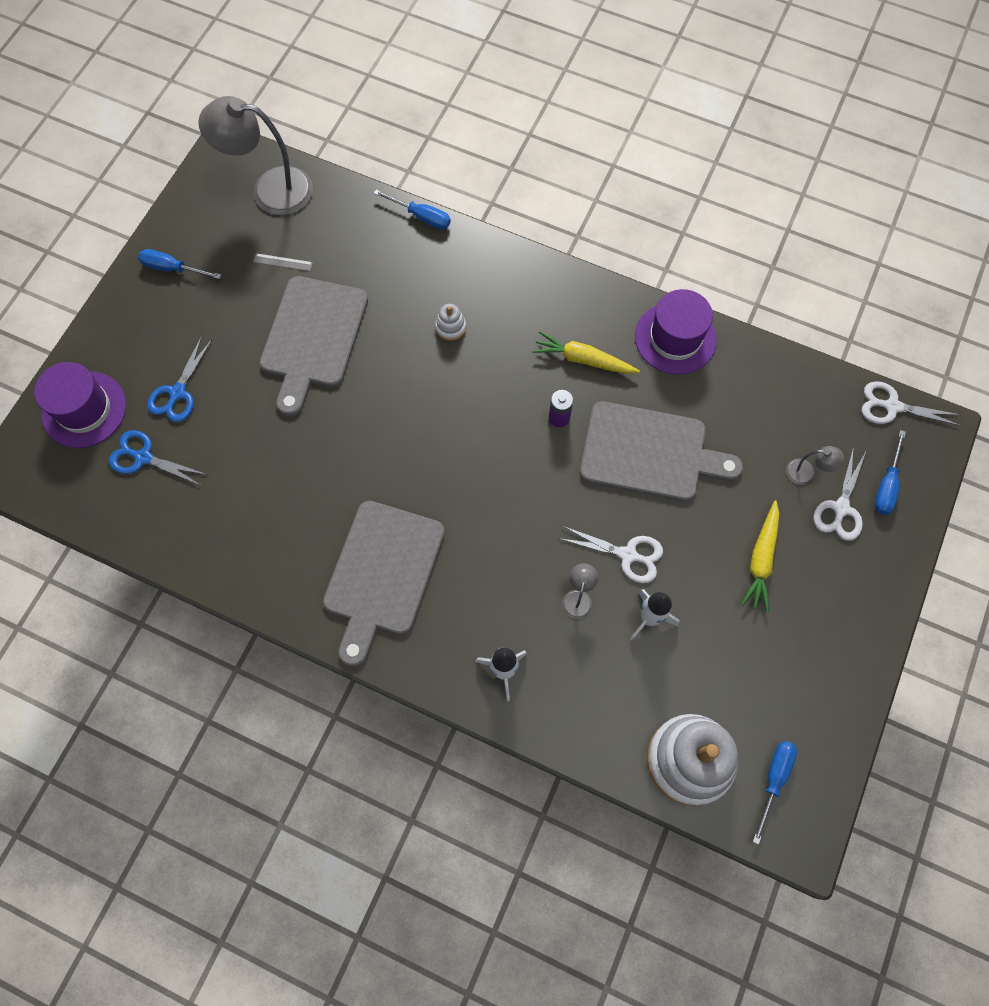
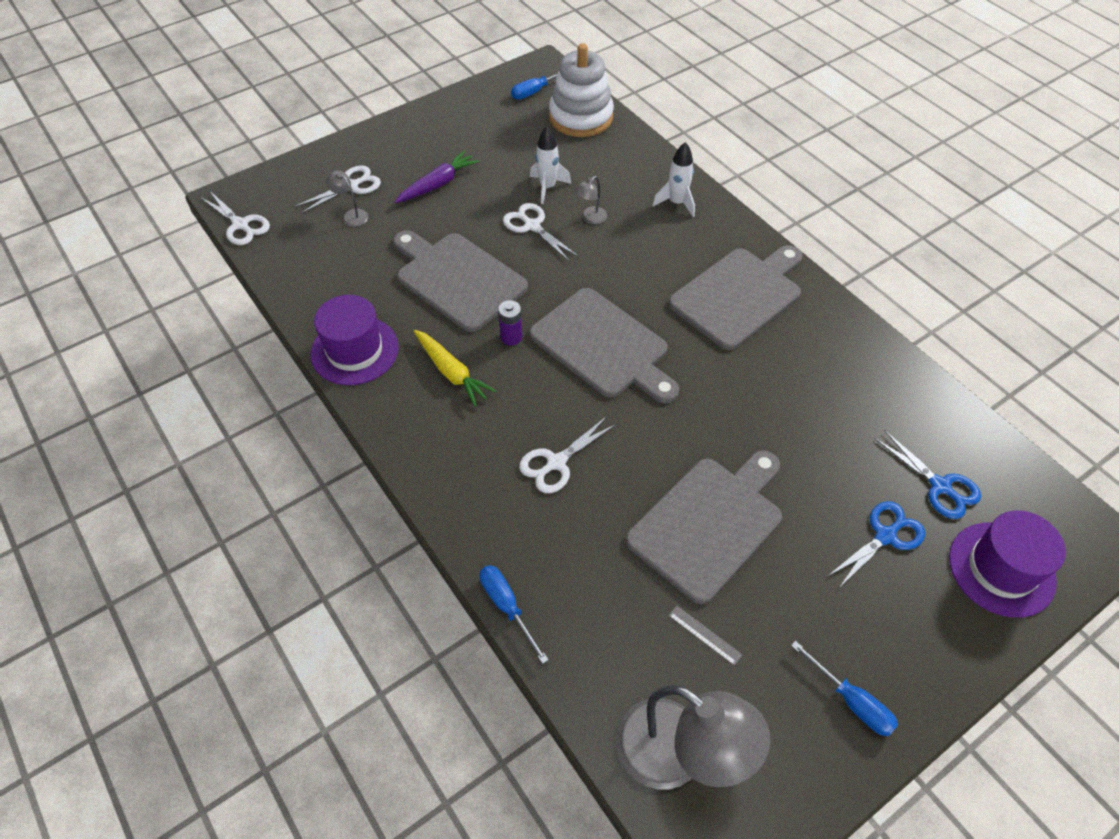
camera: 150 degrees left, 15 degrees down
(450, 327) = (556, 463): white stacking toy -> white scissors
(476, 450) = (603, 346): none -> grey cutting board
(761, 560) = (438, 184): yellow carrot -> purple carrot
(886, 485) = (303, 185): blue screwdriver -> none

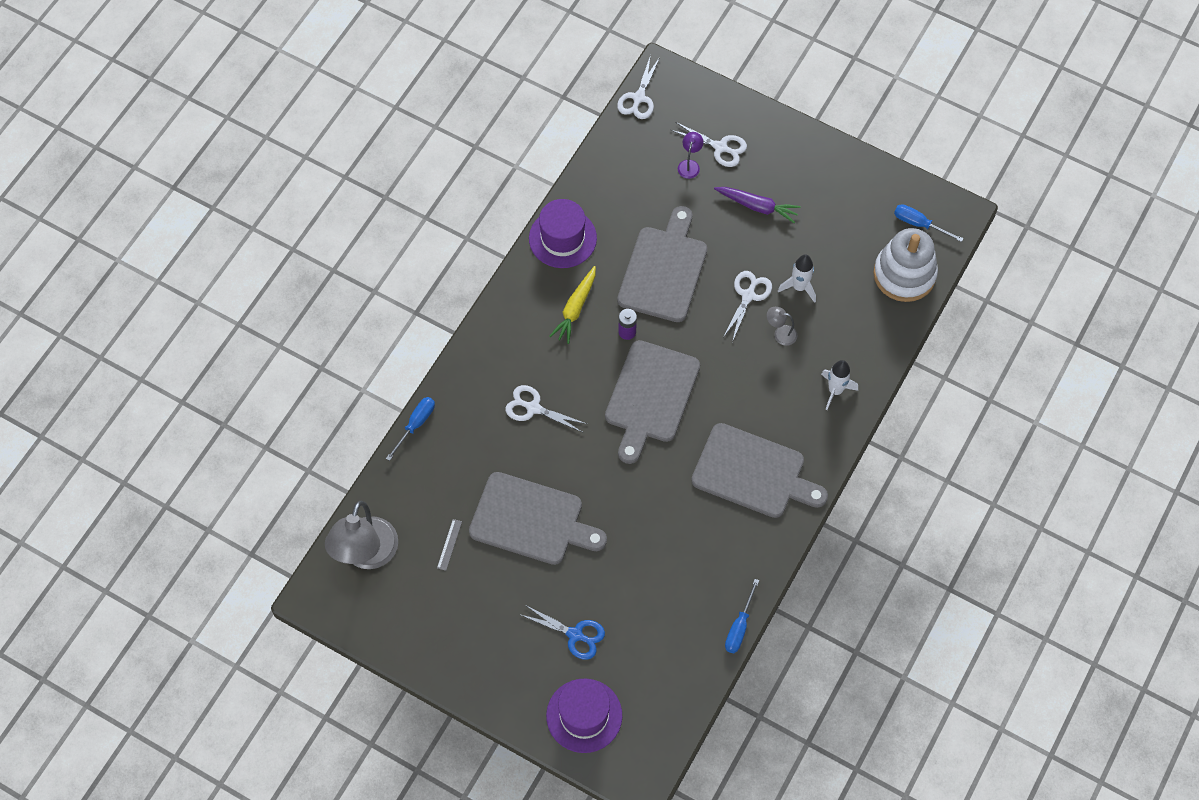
camera: 65 degrees right, 10 degrees up
(351, 215) = (689, 165): grey lamp -> purple lamp
(851, 701) = (444, 642): blue screwdriver -> blue screwdriver (739, 627)
(940, 486) = (635, 662): blue scissors -> none

